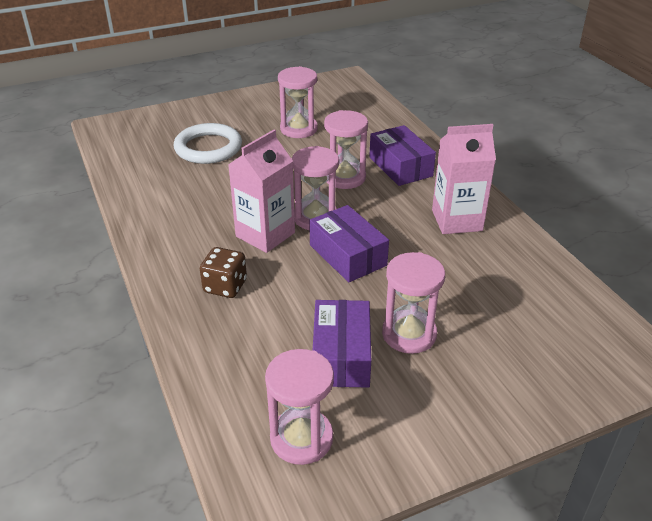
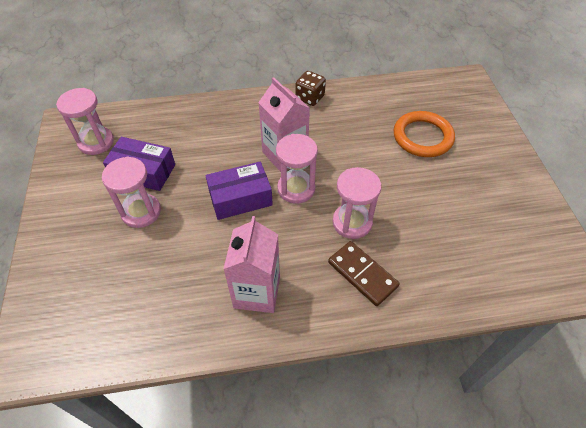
camera: 105 degrees right, 15 degrees up
(208, 148) = (422, 137): white ring -> orange ring
(225, 286) = (235, 127): brown dice -> brown dice (310, 98)
(298, 129) = (451, 205): pink hourglass -> none
(400, 166) = (362, 274): purple box -> brown domino

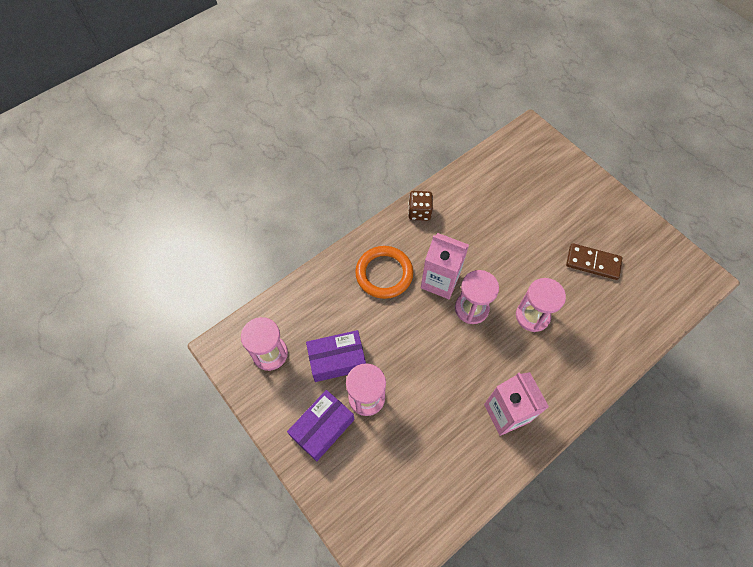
camera: 30 degrees left, 10 degrees up
(240, 198) = (435, 341): purple box -> purple box (322, 428)
(362, 274) = (567, 355): brown domino -> brown domino (593, 263)
(422, 137) = (533, 208): orange ring -> orange ring (384, 274)

